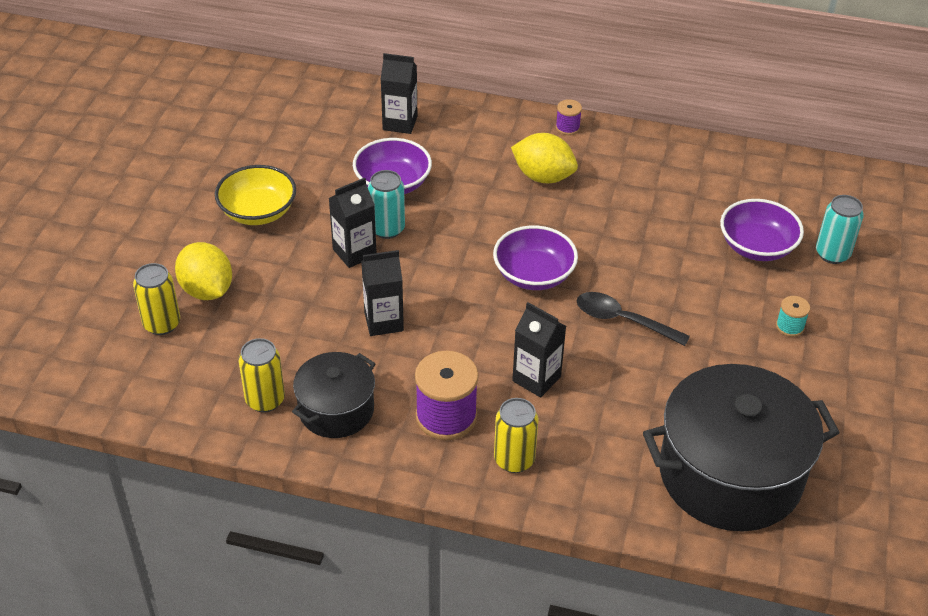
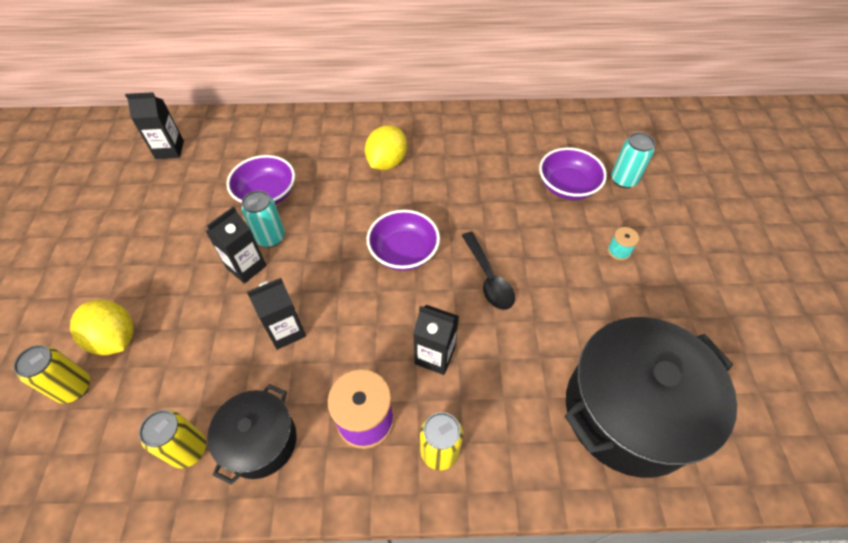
camera: 15 degrees left, 10 degrees up
(258, 212) = (153, 246): yellow bowl -> none
(400, 123) = (261, 140): black carton -> black carton (169, 150)
(543, 177) = (387, 162): yellow lemon -> yellow lemon turned 75 degrees counterclockwise
(567, 127) = (394, 118): purple spool -> none
(623, 320) = (488, 278): black spoon -> black spoon turned 120 degrees counterclockwise

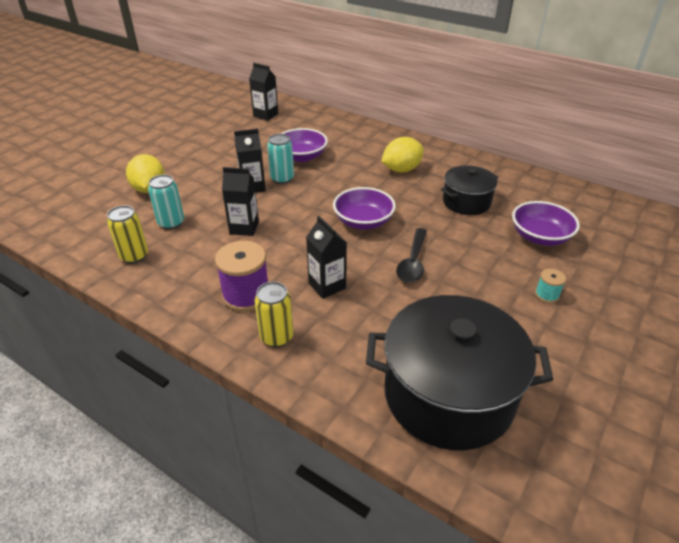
camera: 35 degrees right, 15 degrees down
(74, 388) = (109, 201): yellow can -> none
(260, 441) = (175, 273): black pot -> black pot (466, 202)
(623, 180) = (601, 253): turquoise can -> turquoise can (171, 223)

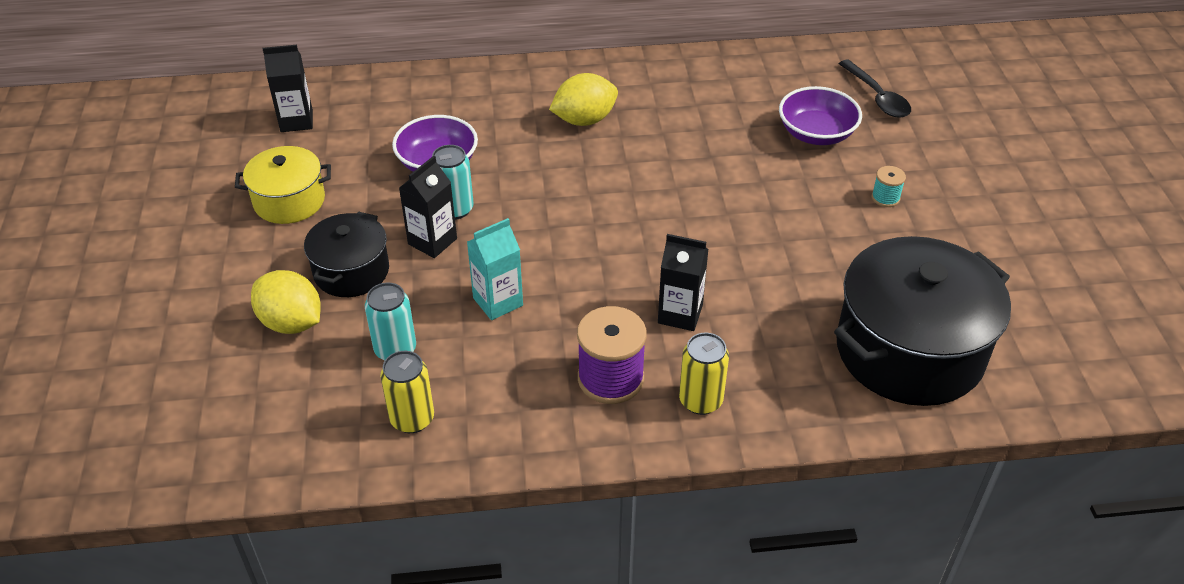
camera: 40 degrees left, 5 degrees up
(218, 143) = (289, 201): none -> yellow pot
(244, 228) = (498, 302): black carton -> turquoise carton
(363, 221) = (624, 214): purple bowl -> none
(401, 170) = (584, 120): yellow lemon -> yellow lemon turned 45 degrees clockwise
(413, 262) = (732, 234): black spoon -> black spoon (877, 97)
(466, 202) = (703, 128): black pot -> black pot (351, 271)

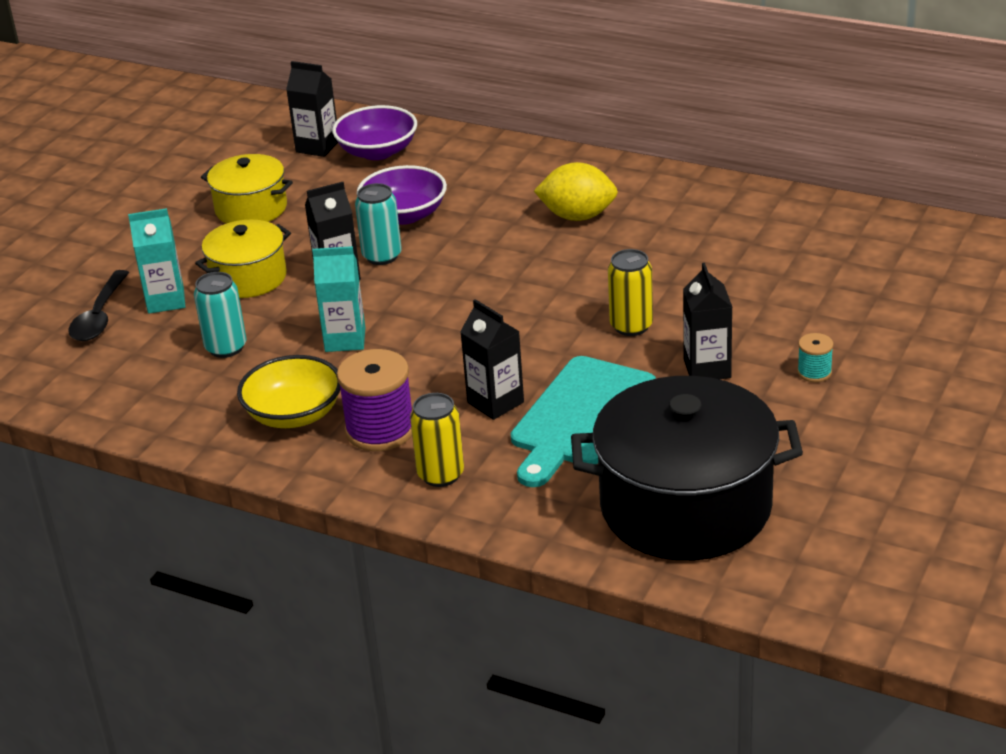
camera: 35 degrees right, 10 degrees down
(291, 323) = (166, 301): yellow lemon -> turquoise carton
(351, 271) = (248, 278): black pot -> yellow pot
(412, 419) = (190, 402): yellow can -> yellow can (631, 326)
(521, 393) = (294, 414): none -> yellow bowl
(758, 301) = (580, 417): none -> turquoise cutting board
(809, 222) = (707, 368): none -> black carton
(816, 133) = (805, 294): purple bowl -> purple bowl (377, 151)
(877, 97) = (914, 279): black spoon -> black spoon (100, 316)

